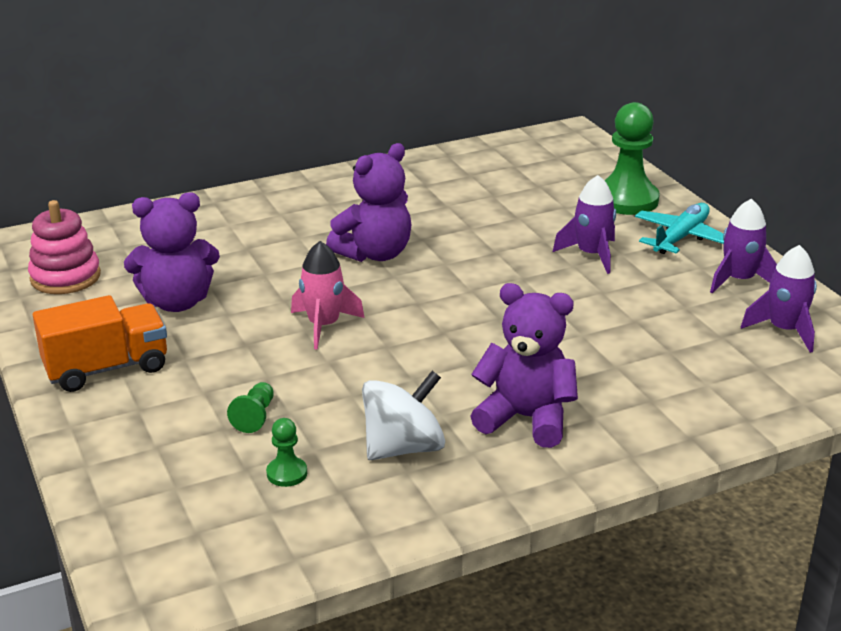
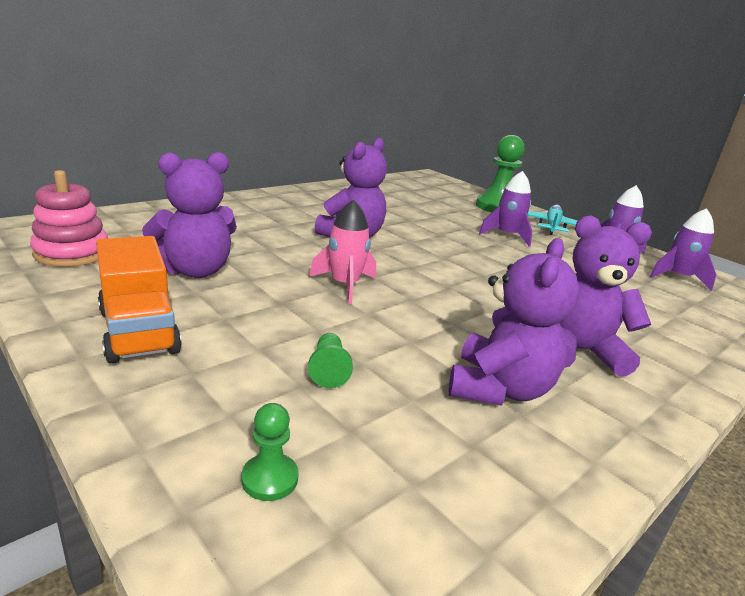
camera: 20 degrees left, 5 degrees down
(106, 368) = (139, 331): orange truck -> orange truck turned 105 degrees clockwise
(287, 473) = (402, 431): green pawn -> green pawn (270, 478)
(403, 447) = (499, 389): white spinning top -> purple teddy bear

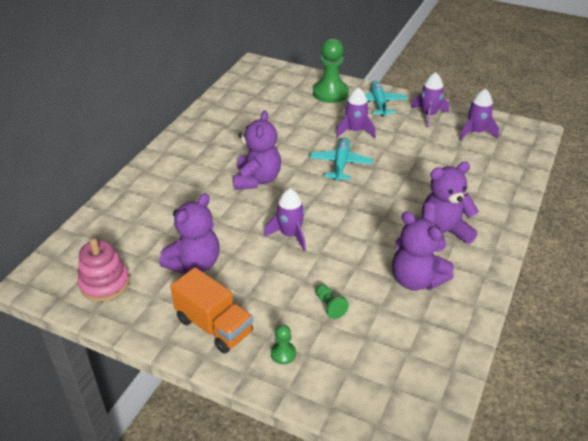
camera: 20 degrees left, 15 degrees up
(270, 478) = (350, 377): green pawn -> green pawn (283, 353)
(345, 285) = (290, 235): pink rocket -> purple rocket
(467, 252) = (340, 164): none -> turquoise plane
(499, 389) = (416, 280): purple teddy bear -> purple teddy bear turned 135 degrees clockwise

